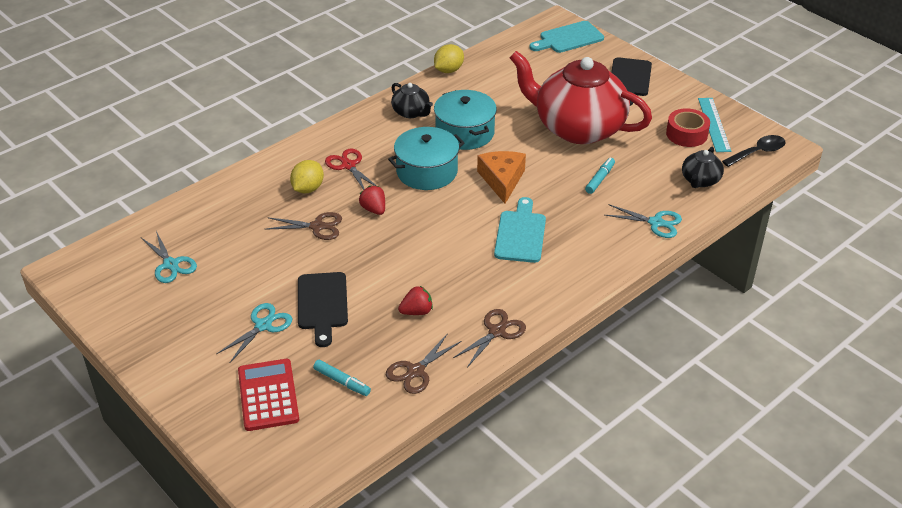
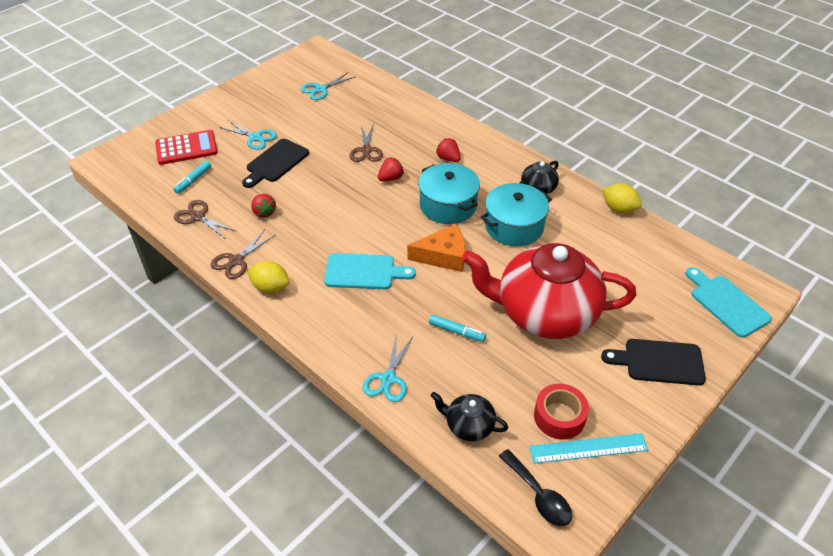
camera: 85 degrees right, 5 degrees up
(308, 189) = (414, 140): yellow lemon -> yellow lemon (270, 287)
(322, 304) = (275, 162): black cutting board -> black cutting board turned 45 degrees counterclockwise
(348, 165) = (448, 158): red scissors -> red strawberry
(497, 331) = (236, 261): brown scissors -> brown scissors turned 90 degrees clockwise
(578, 128) = (544, 313): red teapot -> red teapot turned 105 degrees counterclockwise

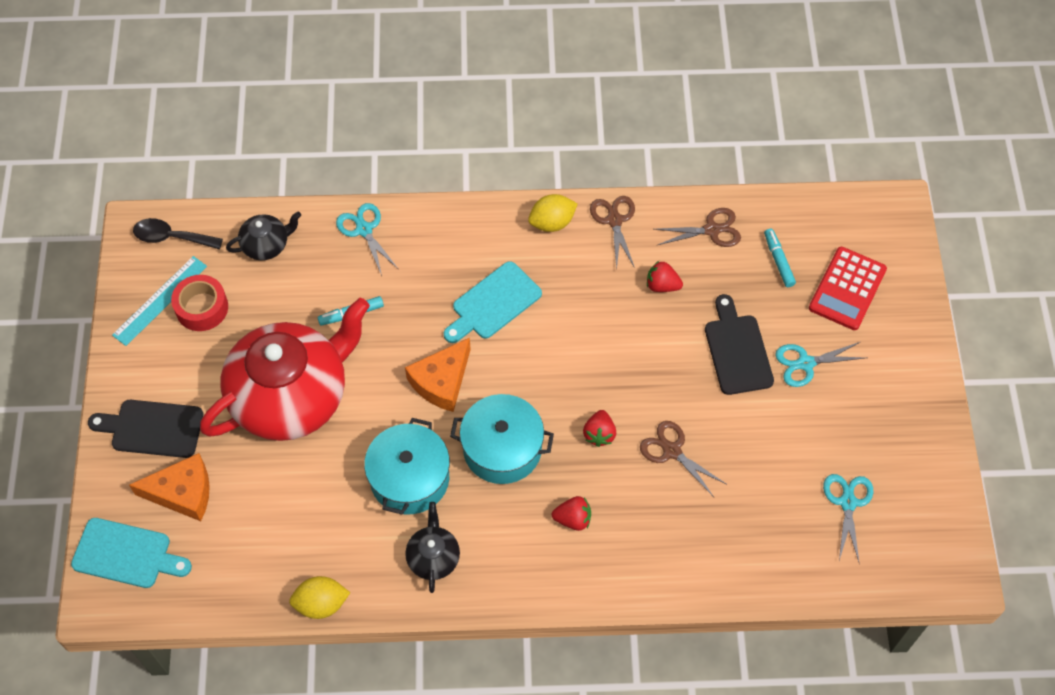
camera: 135 degrees right, 15 degrees up
(659, 362) = (152, 428): black cutting board -> black cutting board turned 135 degrees counterclockwise
(664, 310) = (183, 493): none -> orange cheese

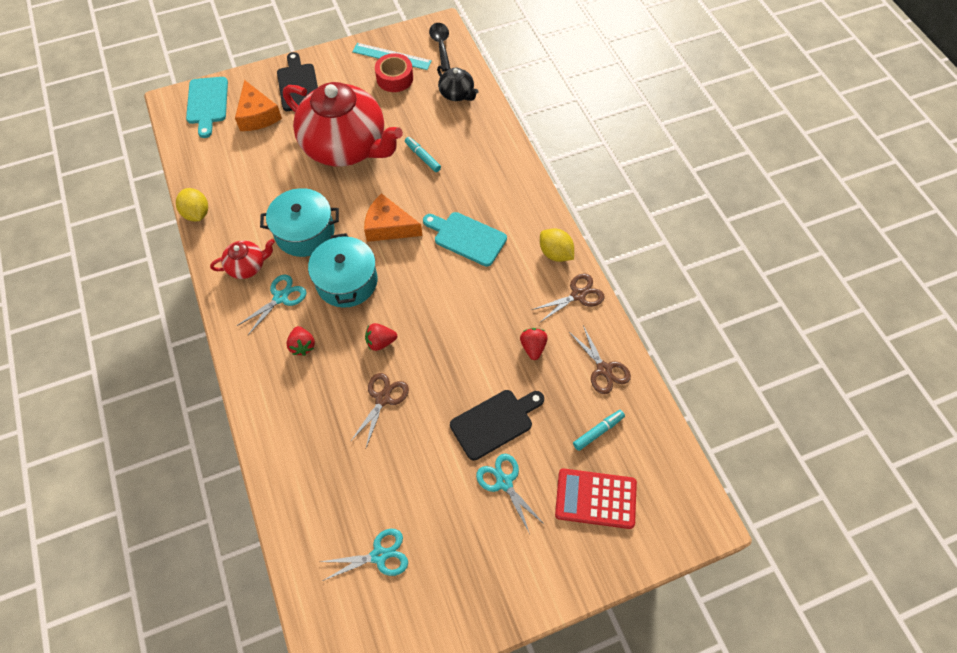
camera: 70 degrees right, 0 degrees up
(364, 230) = (494, 142): turquoise scissors -> turquoise scissors (280, 297)
(433, 557) = (247, 266): black teapot -> red teapot

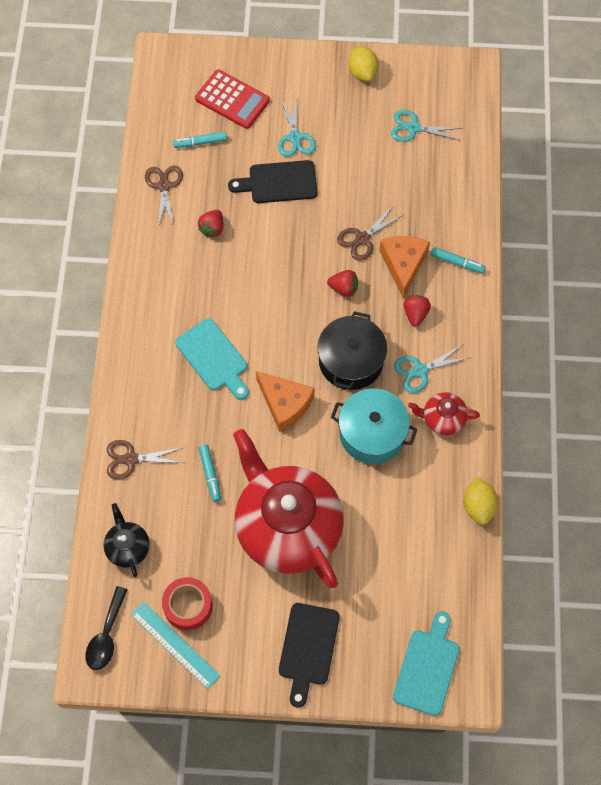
camera: 155 degrees left, 5 degrees up
(257, 115) = (372, 620): orange cheese -> orange cheese (403, 264)
(278, 413) = (457, 263): none -> turquoise marker
(346, 281) = (351, 361): turquoise pot -> black pot
(555, 253) = (139, 305): yellow lemon -> yellow lemon (362, 72)
(578, 295) = (144, 257): brown scissors -> brown scissors (131, 459)

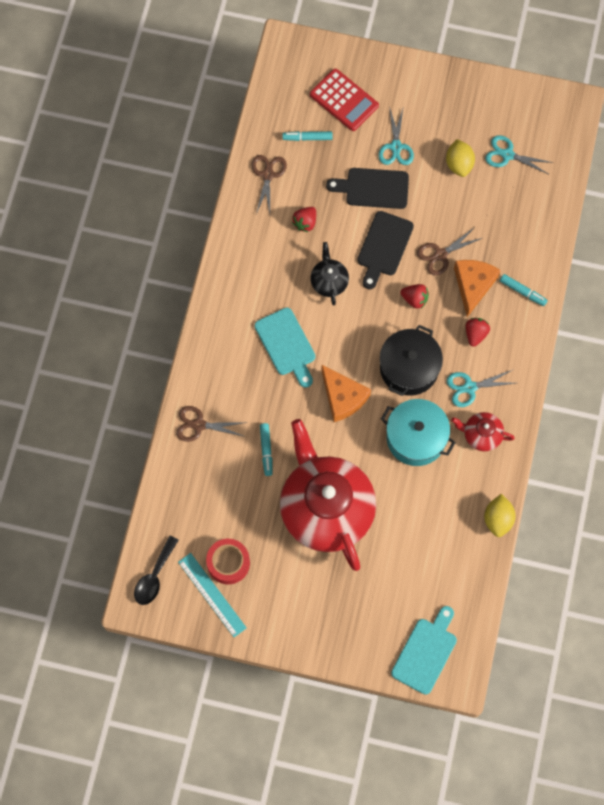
camera: 10 degrees right, 5 degrees up
(128, 547) = (184, 503): black teapot -> black teapot (329, 281)
(308, 648) = (325, 617): black cutting board -> black cutting board (383, 247)
(362, 72) = (470, 92): yellow lemon -> yellow lemon (459, 164)

